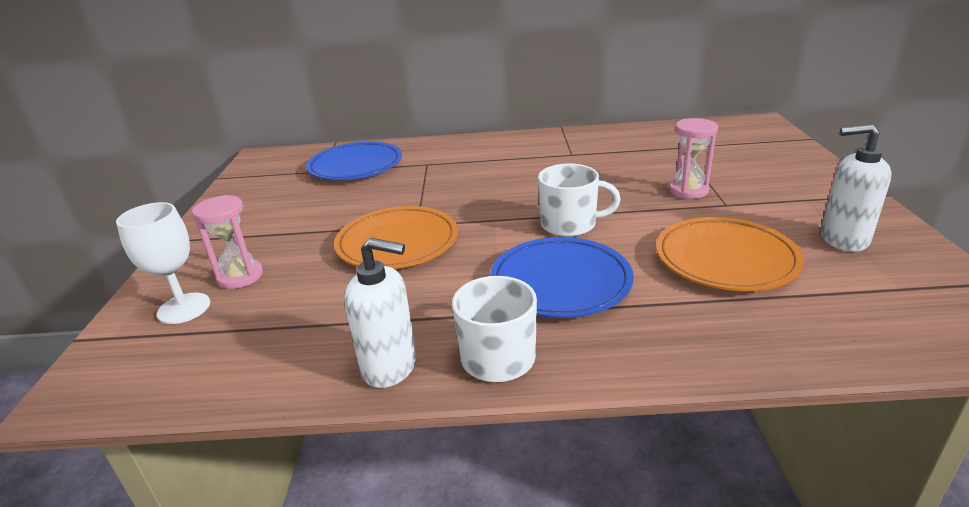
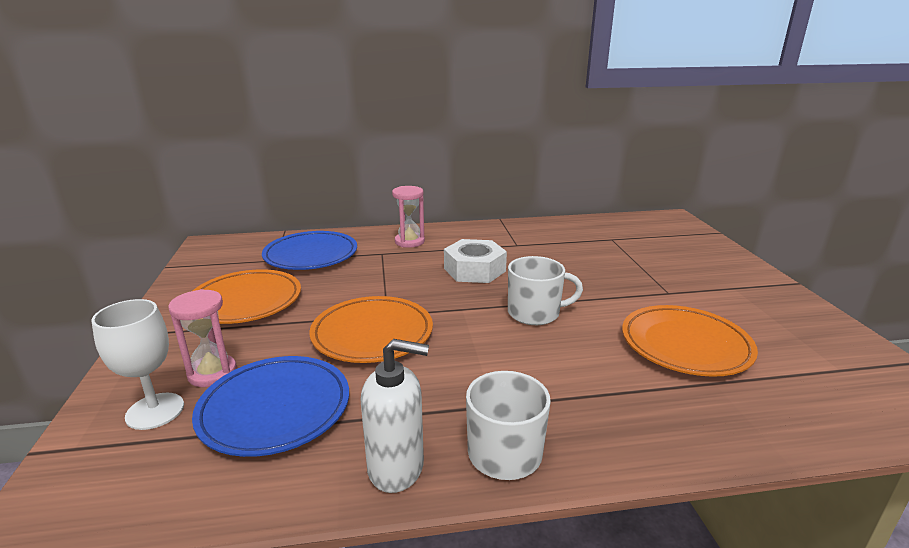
camera: 10 degrees left, 5 degrees down
(284, 211) = (246, 301): none -> orange plate
(518, 180) = (474, 270): none -> white nut
(560, 282) = (543, 371): blue plate -> blue plate (275, 409)
(688, 190) = (631, 279): pink hourglass -> pink hourglass (409, 242)
(843, 239) = (778, 324): white soap dispenser -> none

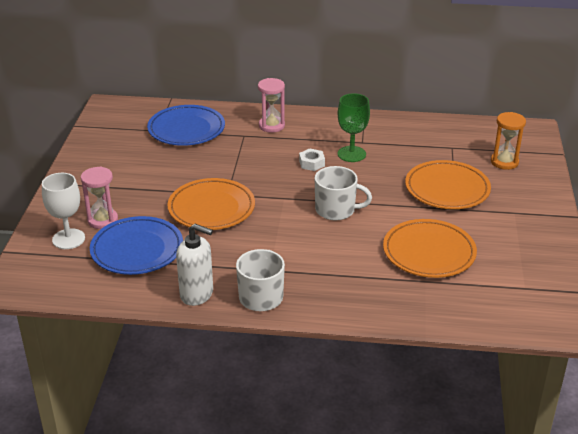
camera: 15 degrees right, 10 degrees up
(246, 301) = (130, 167): orange plate -> orange plate (447, 189)
(474, 270) = (312, 163): white nut -> white nut, size x0.53
(513, 256) = (351, 154): none -> green goblet
(674, 245) = (504, 162): none -> orange hourglass

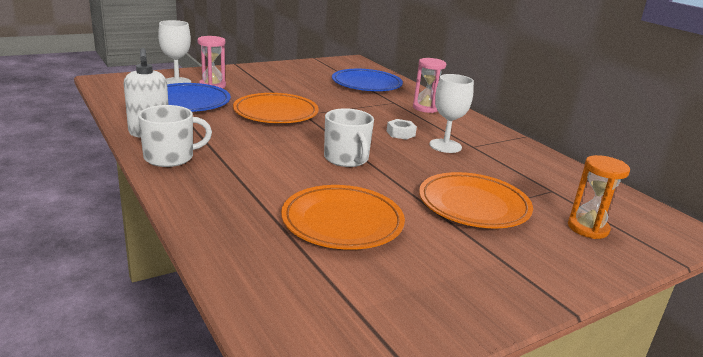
camera: 50 degrees right, 10 degrees down
(351, 154) = (445, 146): green goblet -> white goblet

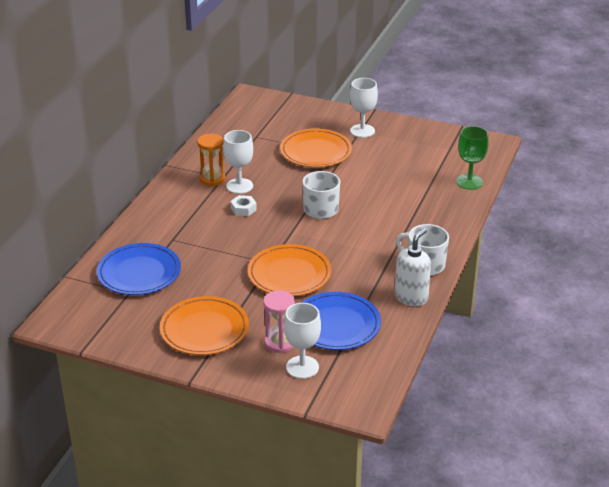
camera: 125 degrees left, 10 degrees up
(245, 268) = (469, 182): none -> green goblet
(342, 222) = (395, 178): orange plate -> orange plate (204, 330)
(425, 108) = (164, 220): pink hourglass -> none
(502, 262) = (362, 131): none -> white goblet
(588, 228) = (290, 119): orange hourglass -> orange hourglass (212, 179)

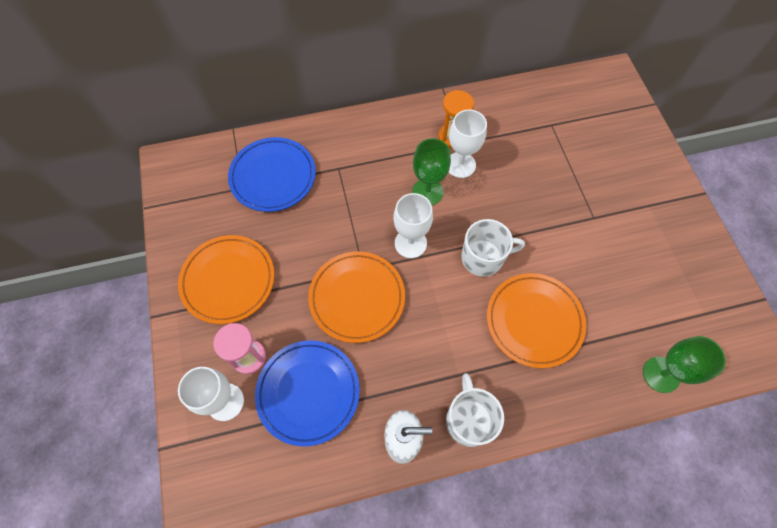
camera: 55 degrees right, 30 degrees up
(243, 209) = (427, 192): white nut -> green goblet
(316, 152) = (574, 190): orange plate -> orange plate (534, 321)
(362, 131) = (652, 207): white goblet -> white goblet (410, 243)

